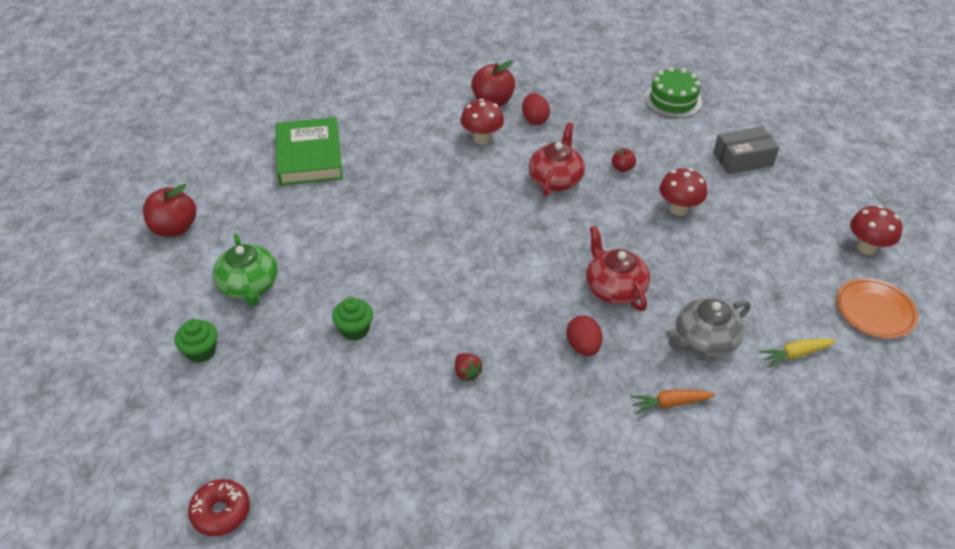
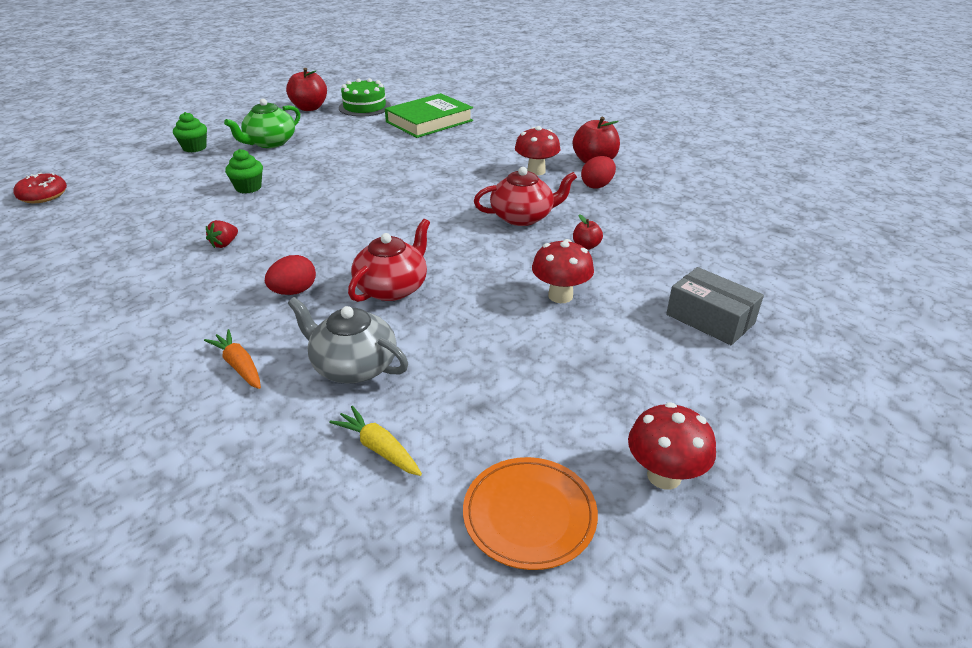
camera: 60 degrees right, 10 degrees down
(673, 100) = (747, 247): green cake -> green cake (364, 107)

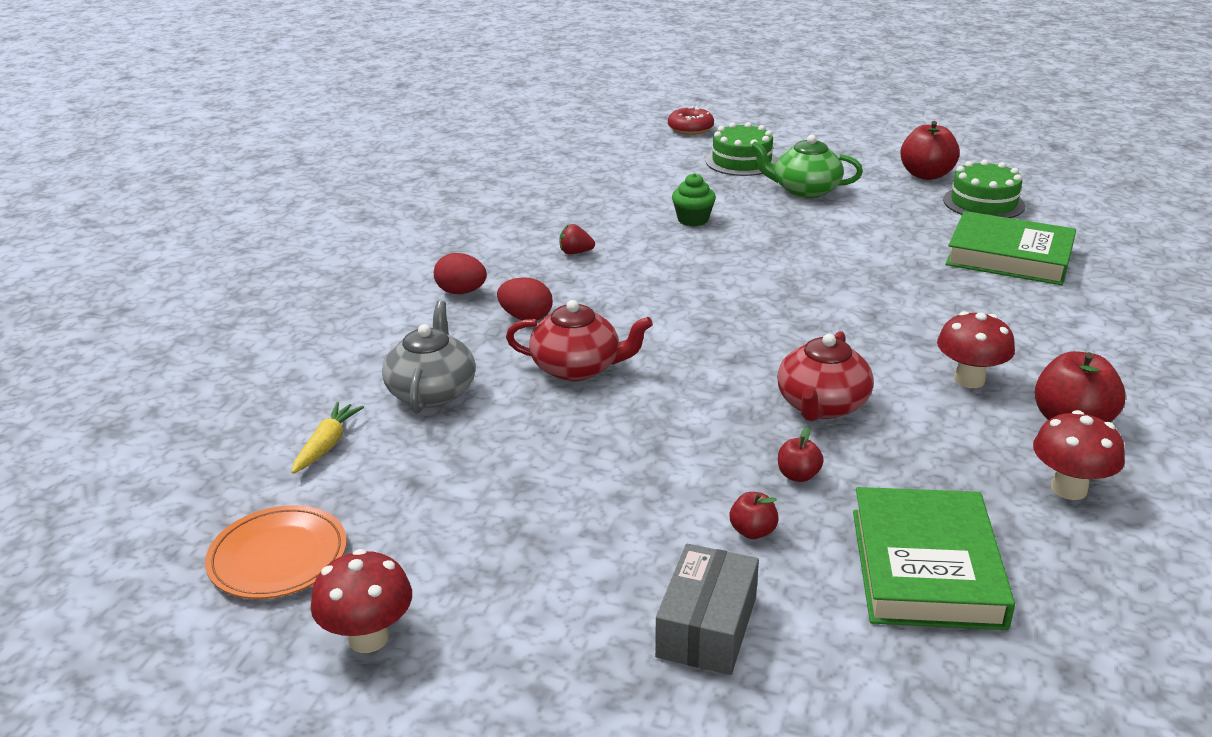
camera: 65 degrees right, 5 degrees down
(43, 195) = (575, 145): red donut -> red donut (690, 129)
(194, 148) = (741, 161): green cupcake -> green cake
(239, 366) = (397, 336): orange carrot -> none
(523, 217) = (821, 405): red teapot -> red teapot turned 60 degrees clockwise
(560, 296) = (656, 484): red mushroom -> red mushroom (1069, 489)
(597, 185) = (992, 443): red egg -> red egg (461, 292)
(630, 277) = (752, 531): none -> red apple
(689, 237) = (926, 567): none -> green book

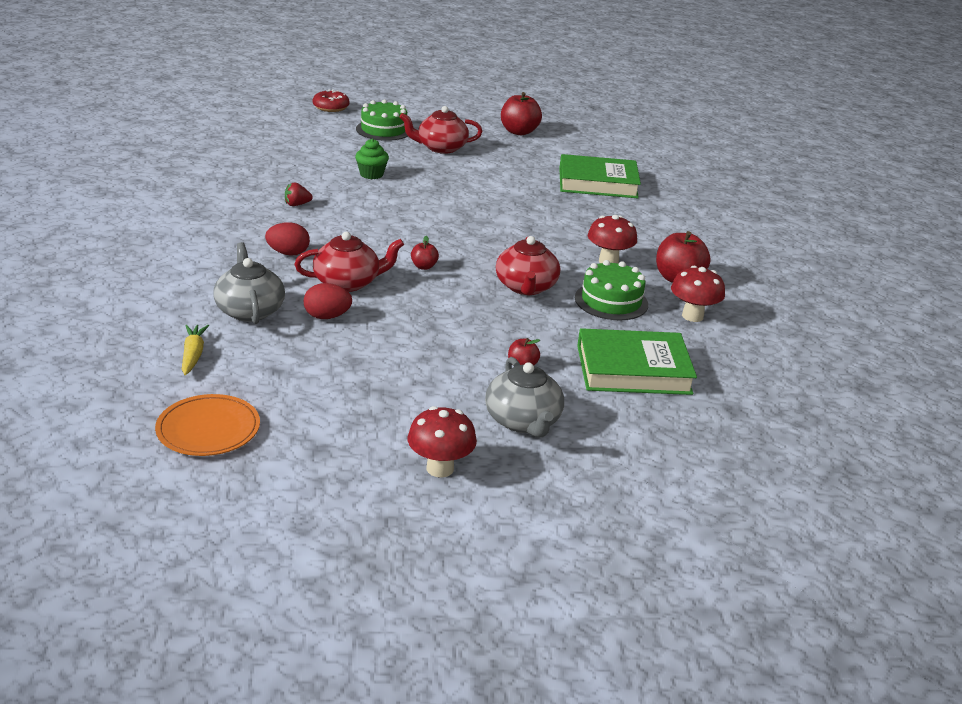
camera: 25 degrees left, 0 degrees up
(368, 638) = (309, 465): red mushroom -> red mushroom (440, 468)
(461, 292) = (225, 240): red egg -> red egg (327, 317)
(706, 626) = (523, 421): grey box -> grey teapot
(798, 475) = (533, 330): red apple -> red apple (424, 266)
(805, 190) = (441, 148): green teapot -> red teapot
(926, 567) = (633, 369): green book -> green book turned 75 degrees counterclockwise
(983, 203) = (565, 148): green cake -> green cake (611, 301)

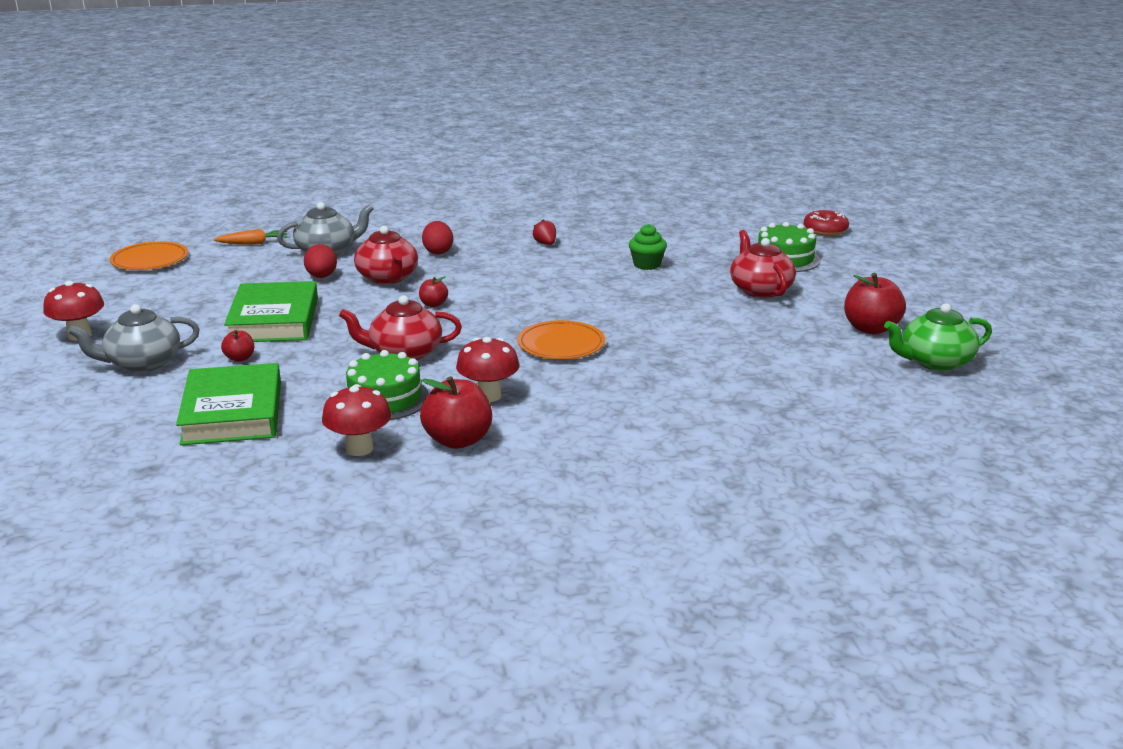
camera: 85 degrees right, 5 degrees down
(193, 355) = (253, 243): yellow carrot -> orange carrot
(522, 226) = (561, 344): none -> orange plate
(571, 127) = (935, 362): none -> green teapot
(598, 183) = (734, 385): green book -> green book (274, 320)

